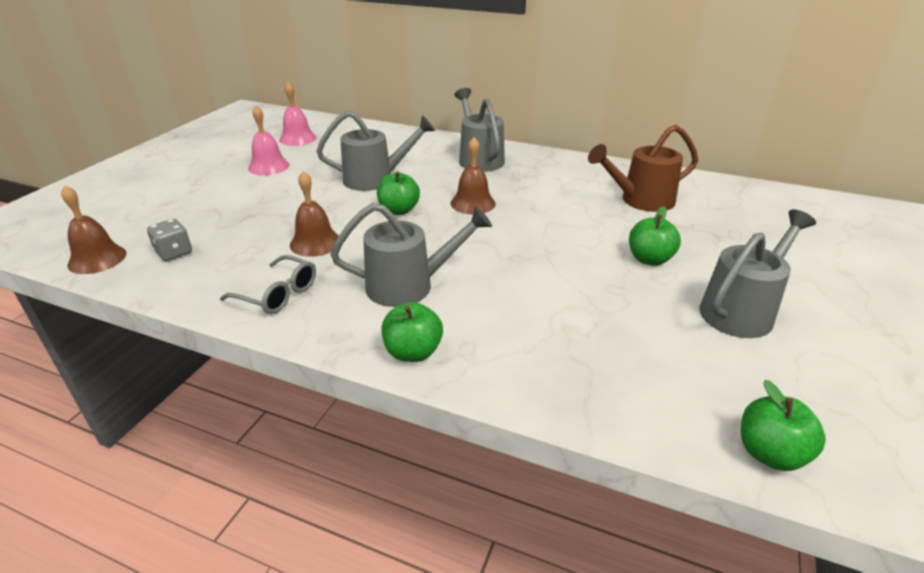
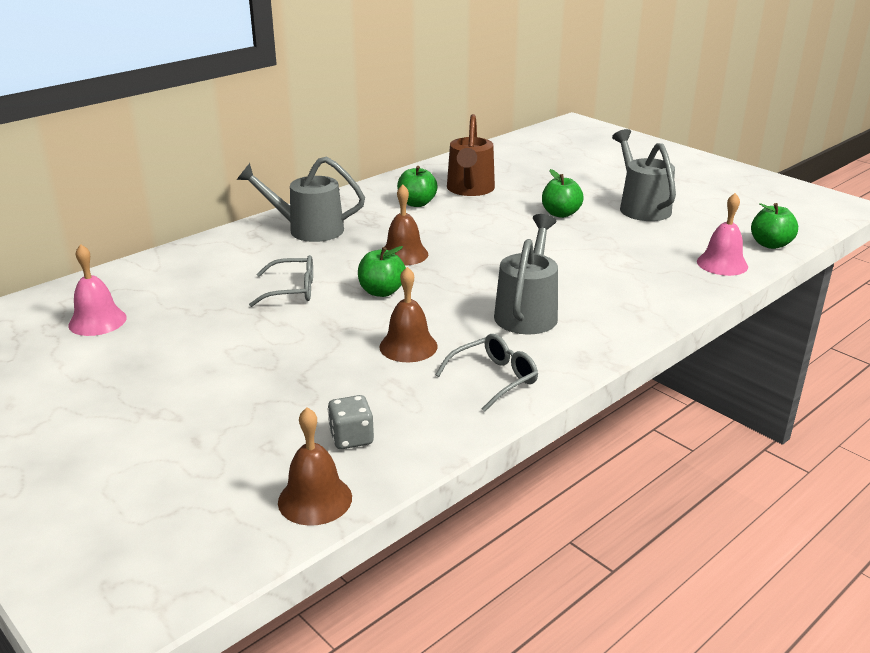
camera: 65 degrees left, 5 degrees down
(268, 166) = (168, 352): pink bell -> pink bell (722, 264)
(376, 179) = (292, 290): grey watering can -> grey glasses
(413, 352) = (624, 328): green apple -> green apple (417, 203)

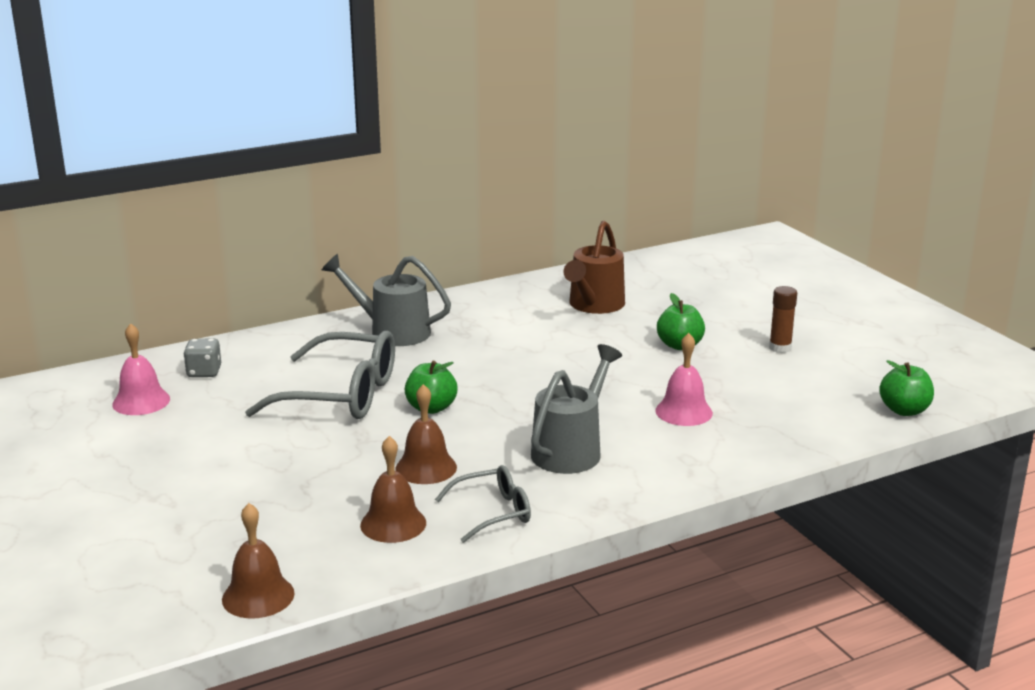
camera: 15 degrees right, 5 degrees down
(292, 290) = (341, 395): grey glasses -> grey glasses, size x1.84
(351, 438) = (321, 547): grey dice -> grey dice (204, 372)
(404, 254) = (477, 371): brown bell -> brown bell (393, 524)
(417, 203) = (525, 315): green apple -> none
(641, 207) = (780, 348): grey watering can -> brown glue stick
(722, 264) = (828, 425): pink bell -> pink bell (684, 412)

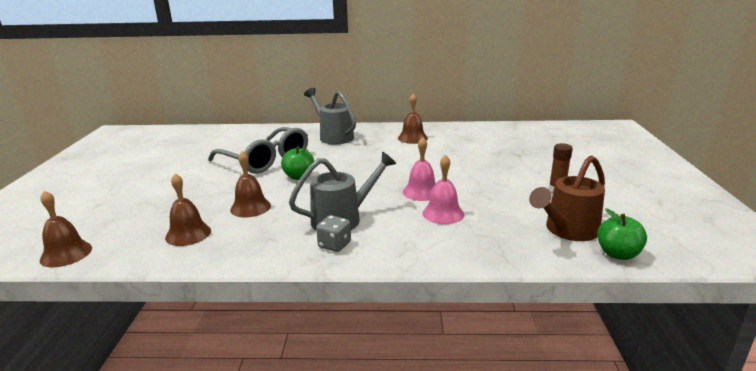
camera: 30 degrees right, 0 degrees up
(141, 401) = (179, 144): pink bell -> pink bell (421, 192)
(204, 372) = (223, 137): grey dice -> grey dice (334, 245)
(493, 512) = (247, 244): grey glasses -> none
(518, 310) = (412, 138): none -> brown bell
(594, 306) = (459, 143): brown watering can -> brown watering can (567, 231)
(679, 345) = (487, 174): green apple -> none

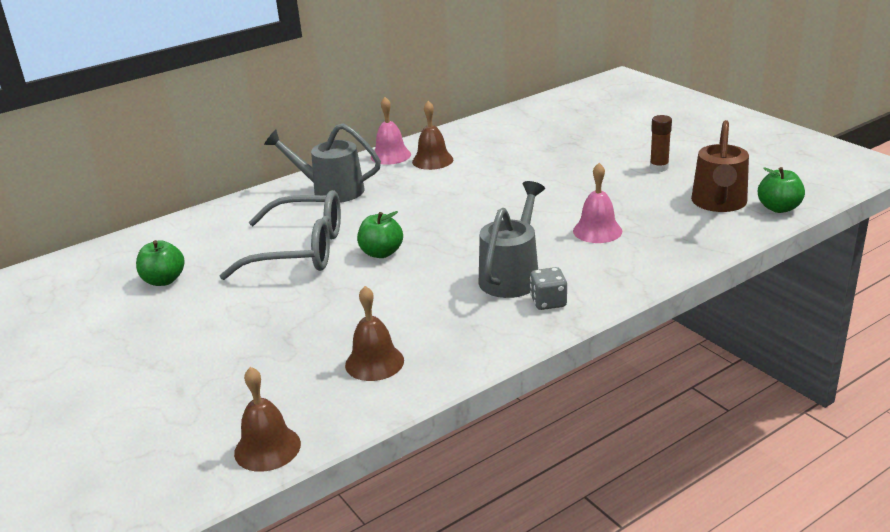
camera: 35 degrees left, 5 degrees up
(189, 152) = (164, 280): none -> green apple
(250, 207) = (390, 307): brown bell -> none
(421, 192) = (543, 217): pink bell -> pink bell (390, 155)

